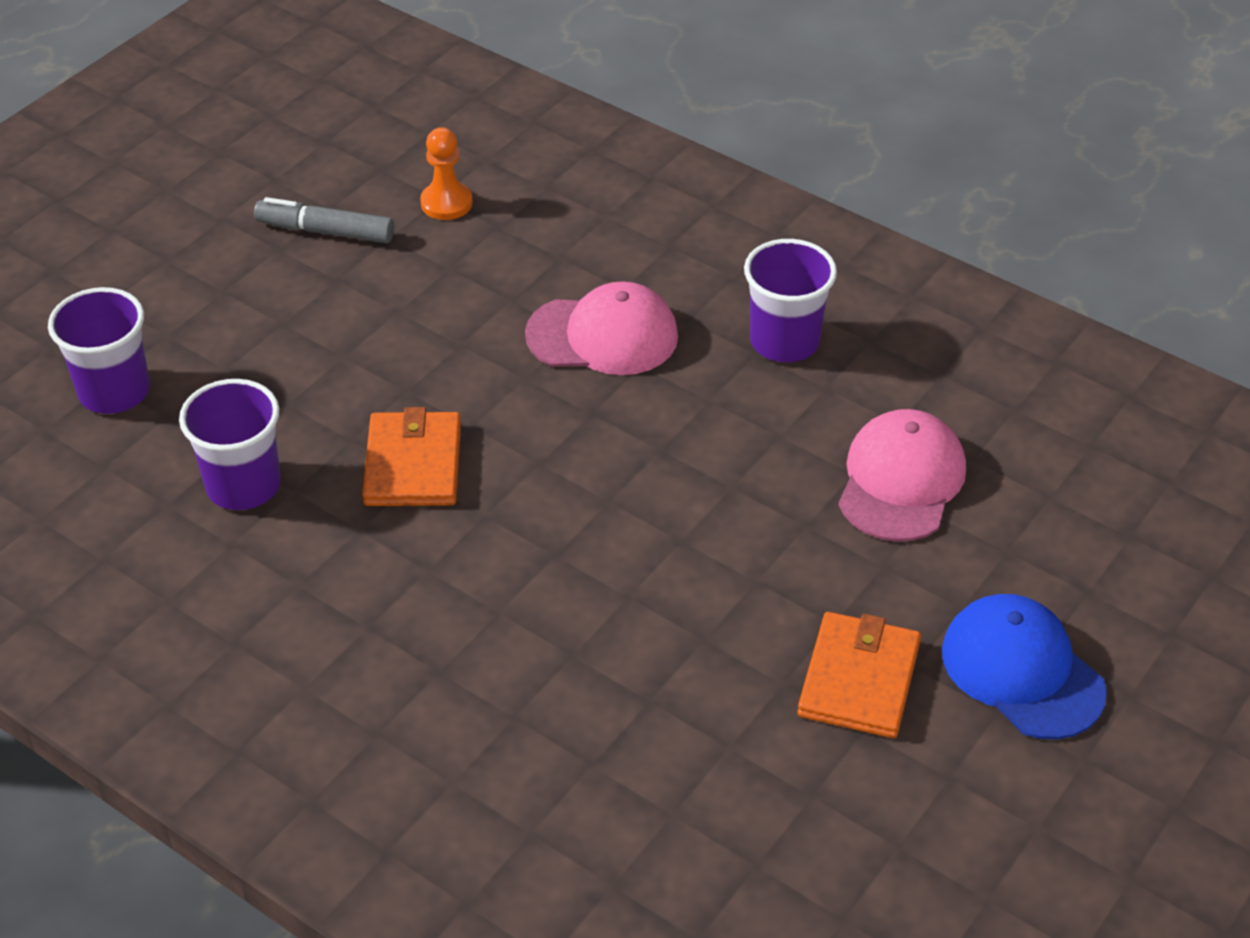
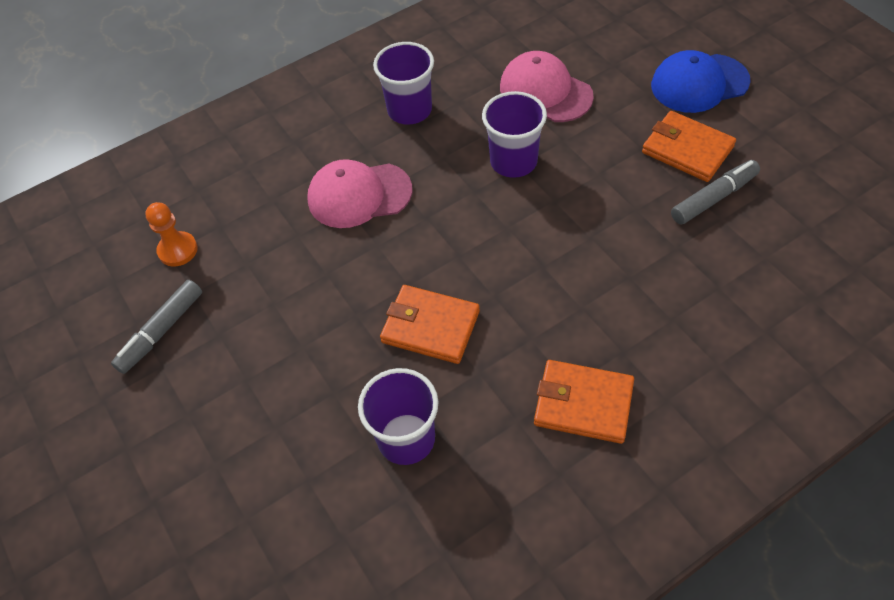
camera: 65 degrees left, 10 degrees up
(114, 392) = (261, 515): purple cup -> purple cup (513, 161)
(343, 644) = (583, 404): none -> orange wallet
(603, 336) = (359, 195): pink cap -> pink cap turned 120 degrees counterclockwise
(769, 730) = (714, 198): none -> grey marker

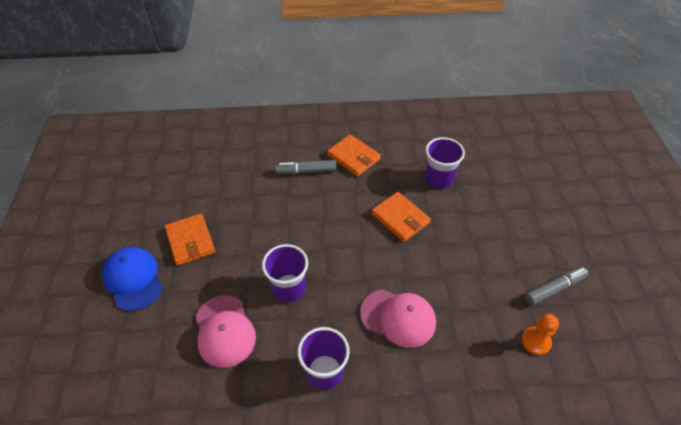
camera: 155 degrees left, 5 degrees down
(699, 83) = (133, 279): blue cap -> blue cap turned 135 degrees counterclockwise
(714, 198) = (209, 208): grey marker -> grey marker (306, 171)

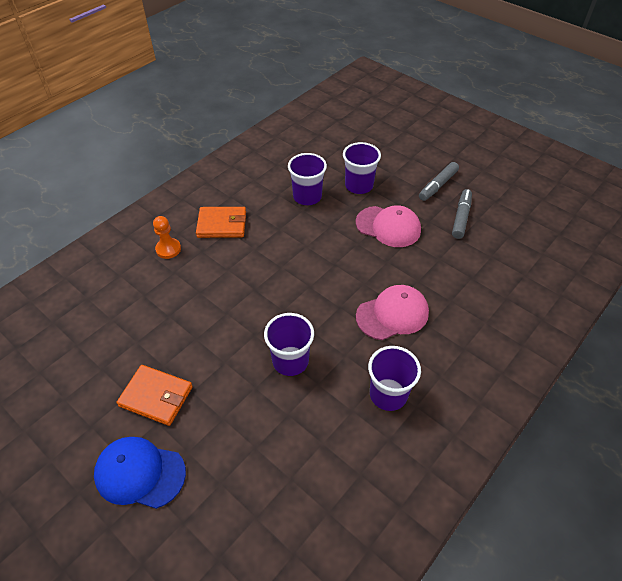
camera: 45 degrees left, 0 degrees up
(224, 331) = (278, 437): pink cap -> pink cap (388, 226)
(306, 171) = (194, 262): grey marker -> grey marker (437, 185)
(400, 218) = (313, 244): orange wallet -> none
(491, 198) = (359, 185): none -> purple cup
(536, 341) = (487, 259): orange pawn -> orange pawn (168, 249)

